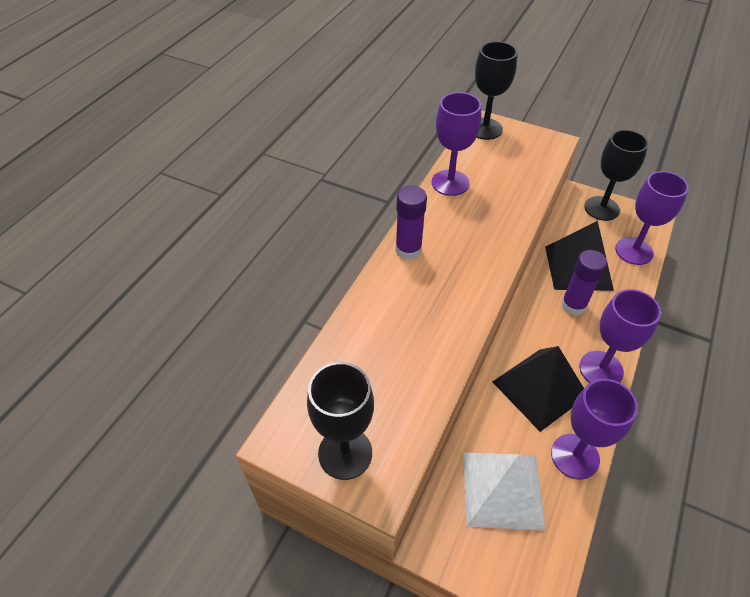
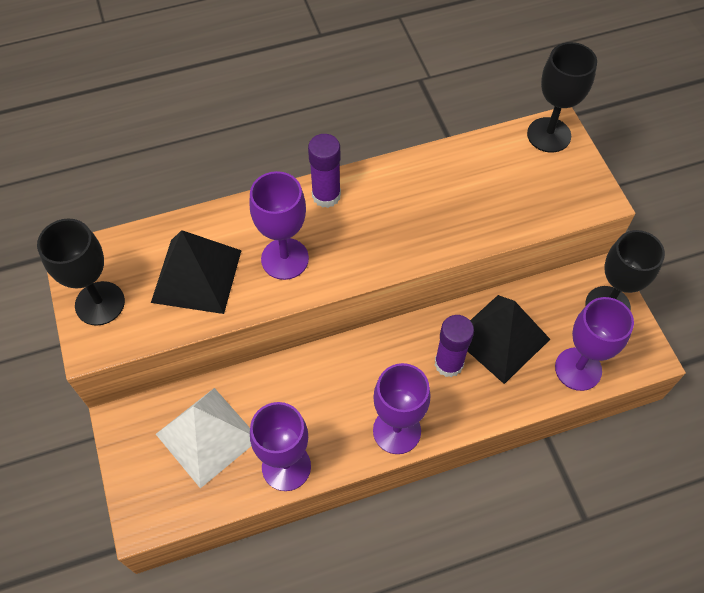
camera: 45 degrees right, 10 degrees up
(450, 183) = (441, 164): purple goblet -> purple goblet (285, 259)
(539, 388) = (328, 398): black pyramid -> black pyramid (196, 276)

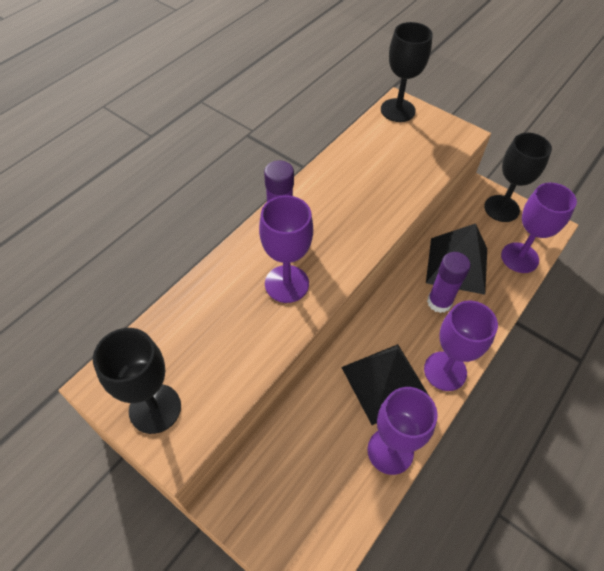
camera: 35 degrees left, 5 degrees down
(196, 276) = (225, 336): black pyramid -> black pyramid (385, 383)
(207, 436) = (310, 469): white pyramid -> none

